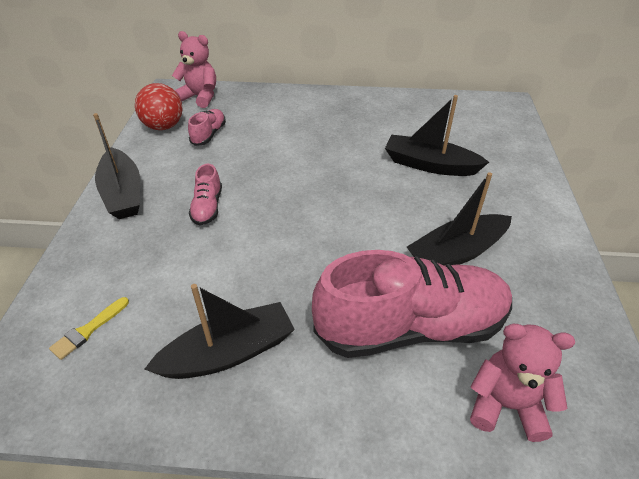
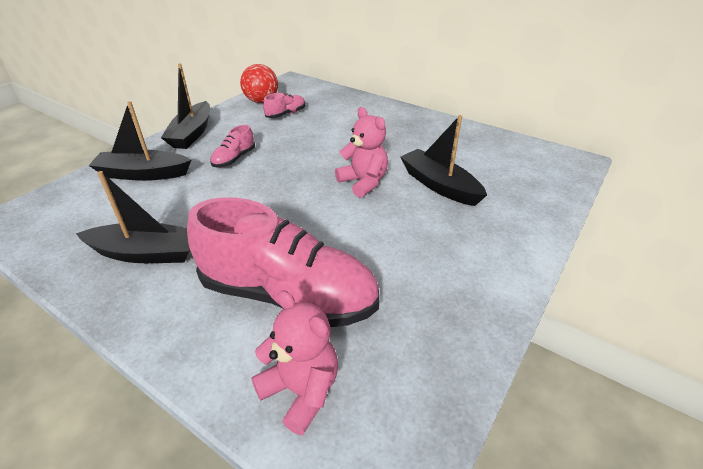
camera: 30 degrees right, 5 degrees down
(88, 330) = (87, 204): yellow brush -> none
(200, 97) = (306, 89): pink teddy bear -> pink teddy bear (363, 182)
(457, 253) = (389, 258): black boat -> black boat (143, 174)

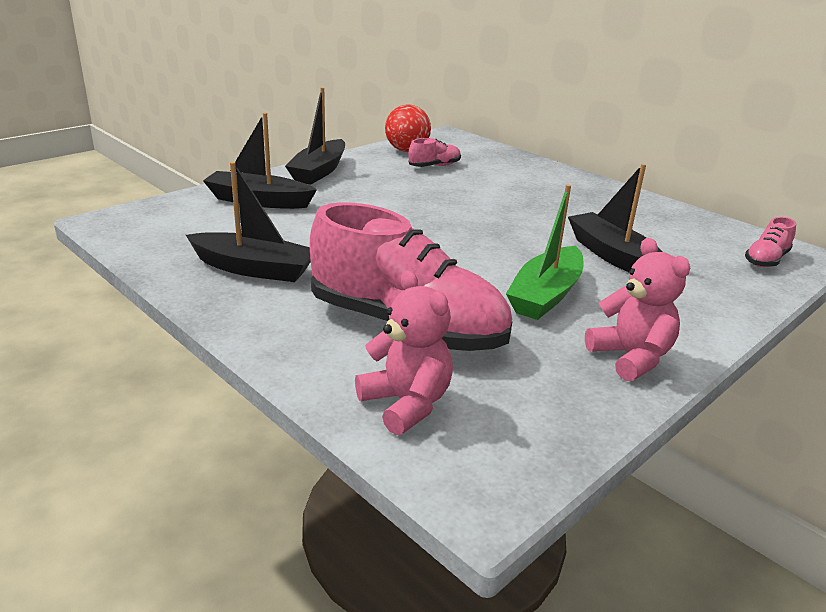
camera: 10 degrees right, 10 degrees down
(234, 159) = (365, 200): pink shoe -> pink shoe (766, 260)
(363, 182) = (517, 241): pink teddy bear -> pink teddy bear (631, 357)
(396, 237) = (545, 295): none -> green boat

